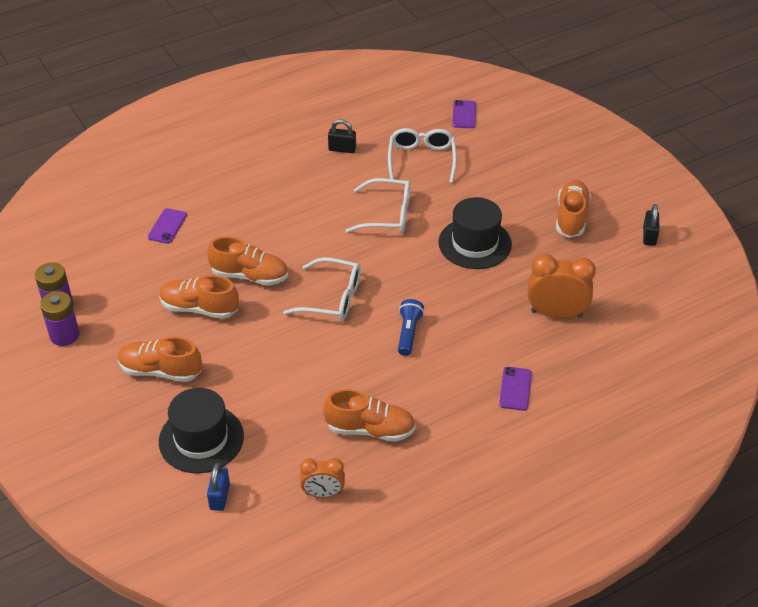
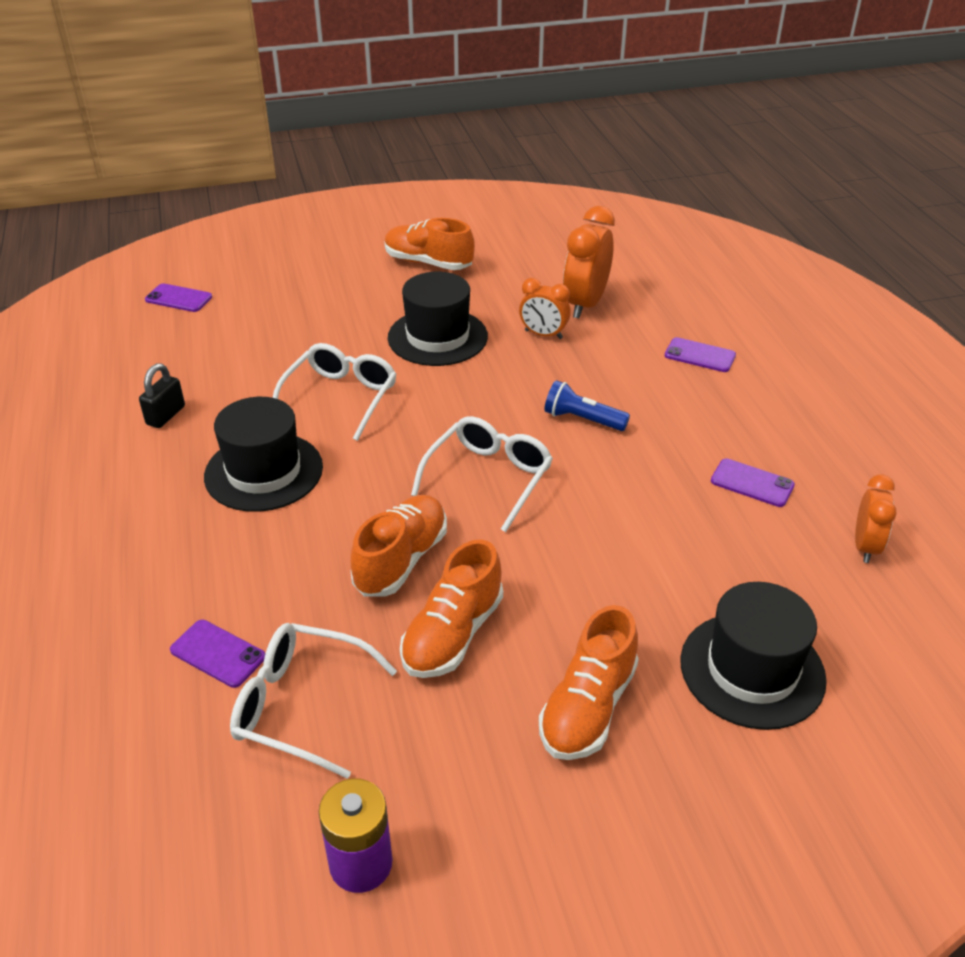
camera: 75 degrees left, 5 degrees down
(64, 335) = (450, 859): purple battery -> none
(220, 497) = (873, 662): blue padlock -> none
(306, 202) = (264, 472): none -> black hat
(370, 429) = (752, 483): orange shoe -> purple phone
(421, 160) = (246, 349): white glasses -> white glasses (302, 706)
(503, 297) = (543, 334): none -> orange clock
(649, 236) = (485, 224): black padlock -> none

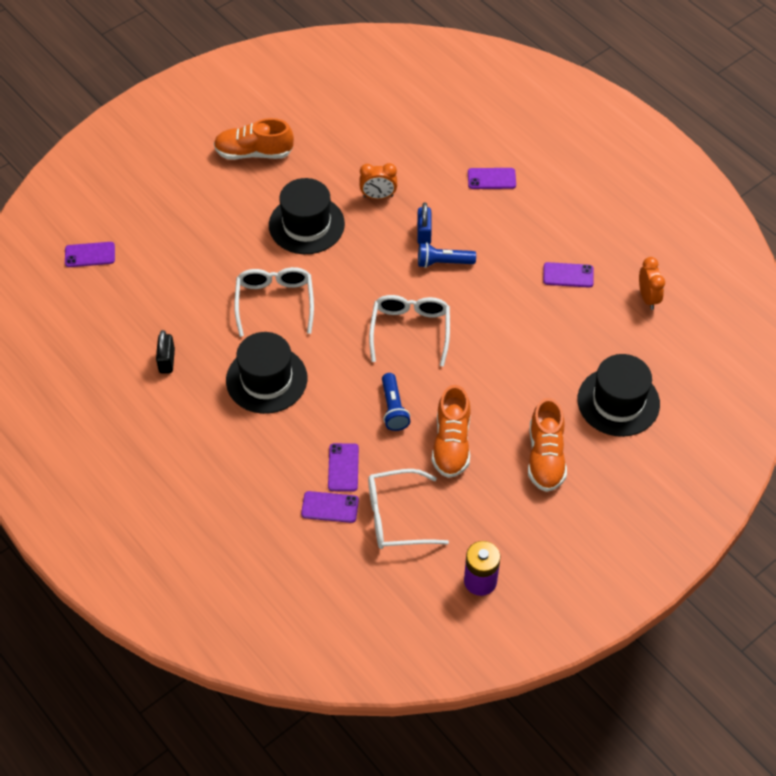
camera: 25 degrees left, 15 degrees up
(277, 608) = (343, 467): none -> purple phone
(401, 560) = (393, 408): orange shoe -> blue flashlight
(576, 384) = (424, 233): none -> blue padlock
(585, 304) = (391, 156): orange clock -> none

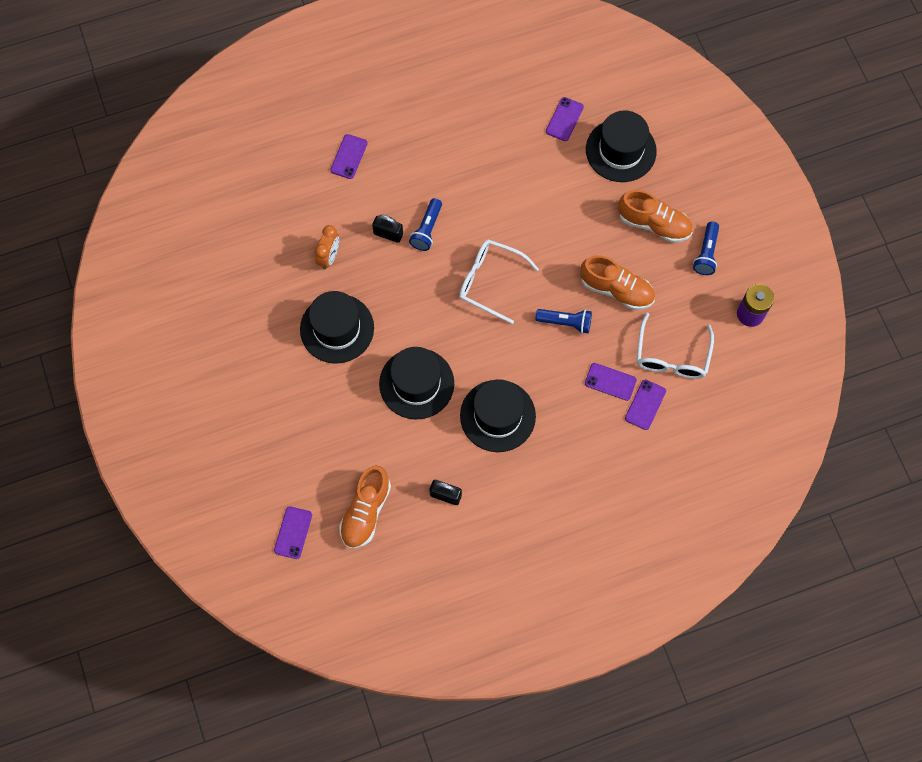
camera: 70 degrees left, 15 degrees up
(254, 153) = (229, 348): orange shoe -> orange shoe (365, 512)
(275, 303) = (416, 383): white glasses -> black hat
(424, 233) = (388, 234): blue padlock -> black padlock
(534, 517) = (706, 253): none -> blue flashlight
(568, 275) = (480, 137): purple phone -> purple phone (564, 119)
(648, 298) = (527, 87): orange clock -> none

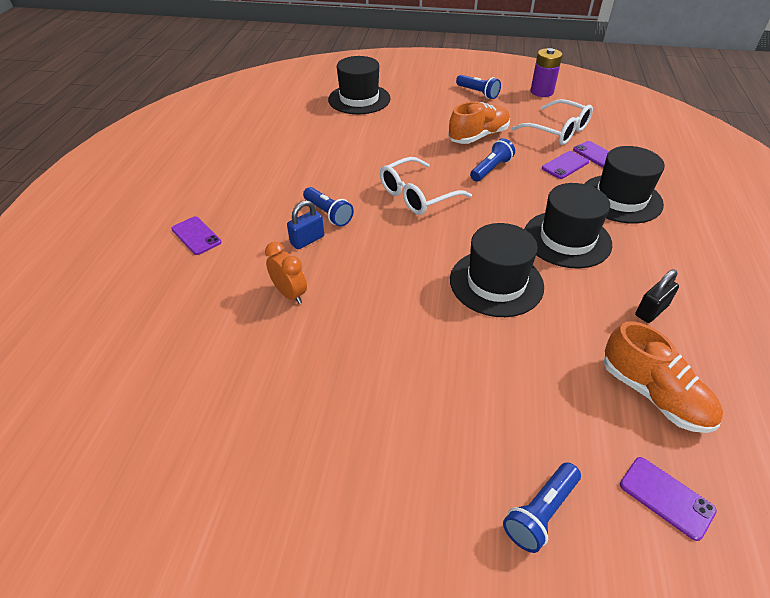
camera: 60 degrees left, 25 degrees down
(250, 472) = (540, 512): none -> blue flashlight
(337, 328) = (383, 322): black hat -> black hat (621, 199)
(388, 234) = (307, 240): black padlock -> blue padlock
(564, 119) = (305, 113): purple phone -> none
(654, 224) = (434, 105): orange shoe -> none

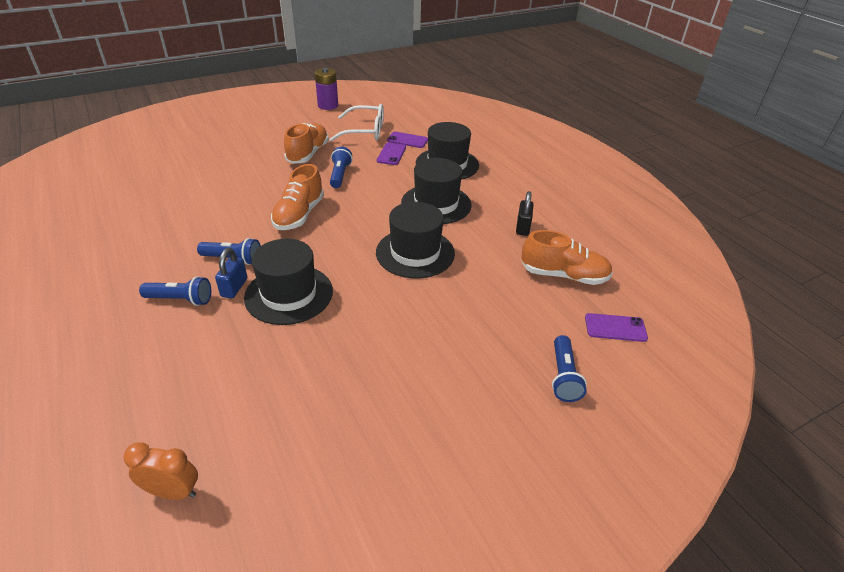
camera: 40 degrees left, 5 degrees down
(196, 236) = (112, 332): purple phone -> none
(290, 294) = (260, 335): orange clock -> orange clock (173, 492)
(359, 99) = (170, 155): black hat -> black hat (289, 294)
(418, 195) = (299, 215): white glasses -> orange shoe
(478, 93) = (277, 120): blue flashlight -> blue flashlight (180, 299)

